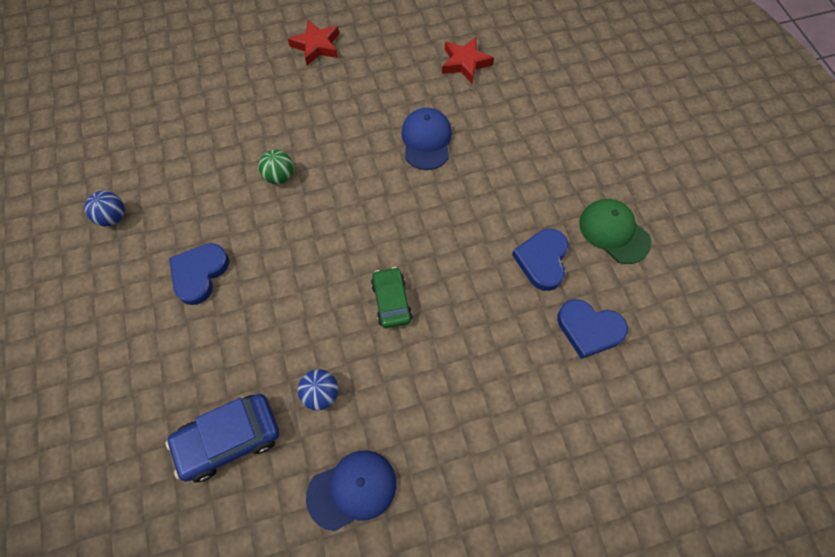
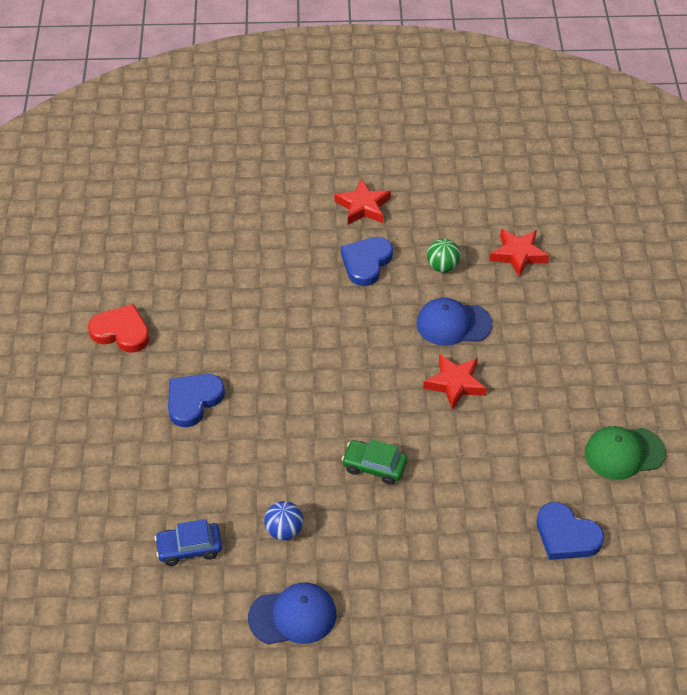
camera: 15 degrees right, 15 degrees down
(113, 217) = (121, 332): blue ball -> red heart
(229, 439) = (189, 548): blue car -> blue car, size x0.66
(279, 176) = (292, 328): green ball -> green ball (442, 266)
(391, 301) = (374, 466): green car -> green car turned 75 degrees counterclockwise
(426, 140) = (453, 324): blue cap -> blue cap turned 105 degrees counterclockwise
(444, 198) = (455, 384): none -> red star
(542, 260) = (539, 463): blue heart -> blue heart (366, 262)
(614, 232) = (624, 453): green cap -> green cap turned 75 degrees counterclockwise

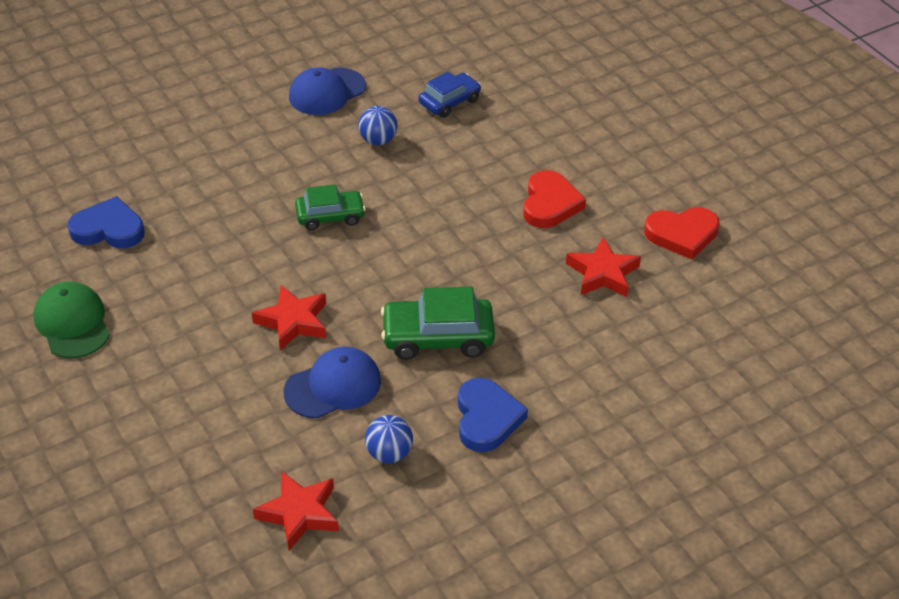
camera: 150 degrees right, 5 degrees down
(193, 401) = (550, 204): blue heart -> red heart
(359, 329) = (437, 337): none -> green car
(363, 206) = (547, 495): red star -> red star (602, 273)
(442, 266) = (389, 454): green ball -> blue ball
(624, 453) = (72, 323): green cap -> green cap turned 75 degrees counterclockwise

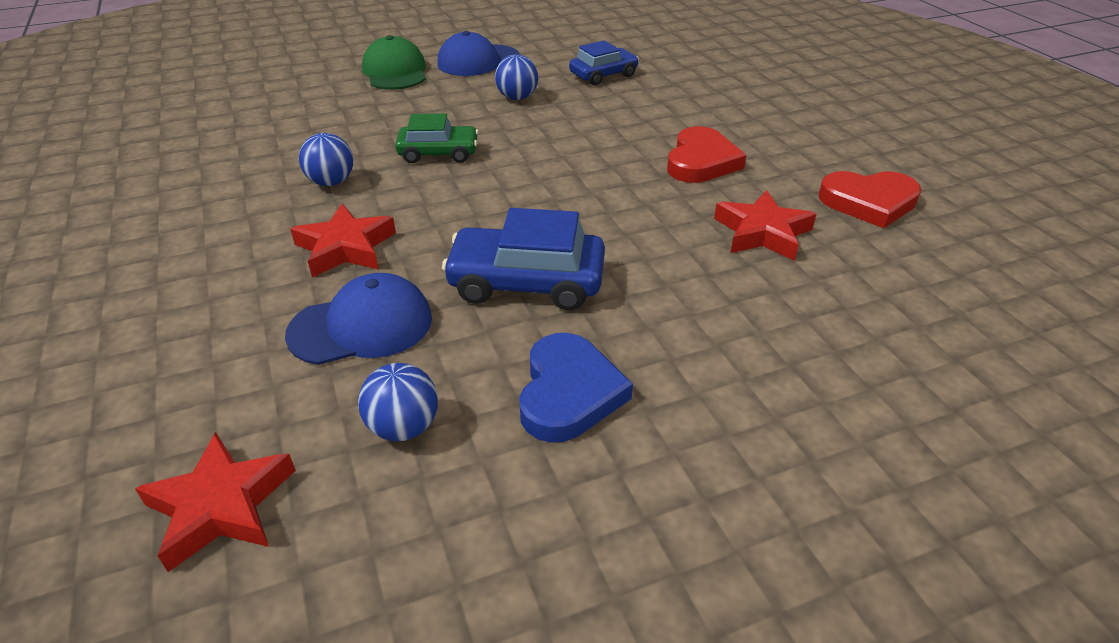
camera: 10 degrees right, 5 degrees down
(72, 323) = (80, 225): green cap -> green cap (395, 72)
(108, 229) = (188, 145): blue heart -> none
(253, 258) = (331, 182): none -> blue ball
(437, 337) = (526, 282): green car -> blue car

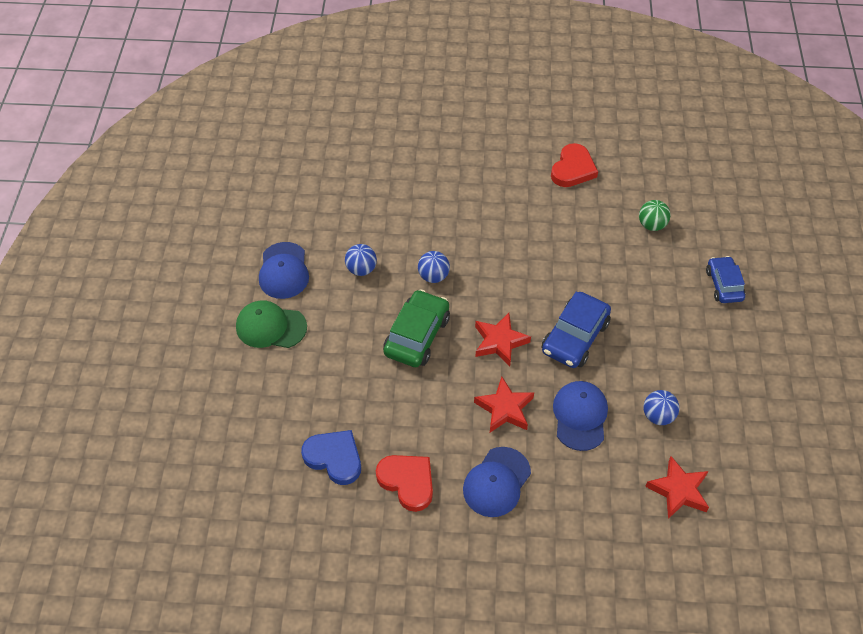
camera: 65 degrees left, 15 degrees up
(203, 272) = (496, 482): none -> blue cap
(331, 182) = (424, 401): blue ball -> blue ball (433, 276)
(438, 153) = (417, 335): green car -> green car, size x1.52
(569, 393) = (660, 349): blue heart -> blue heart (334, 458)
(603, 75) = (355, 210): blue car -> blue car (724, 285)
(701, 161) = (497, 214): red heart -> red heart (407, 482)
(762, 232) = (578, 225): red star -> red star (499, 342)
(855, 312) = (651, 225): none -> green ball

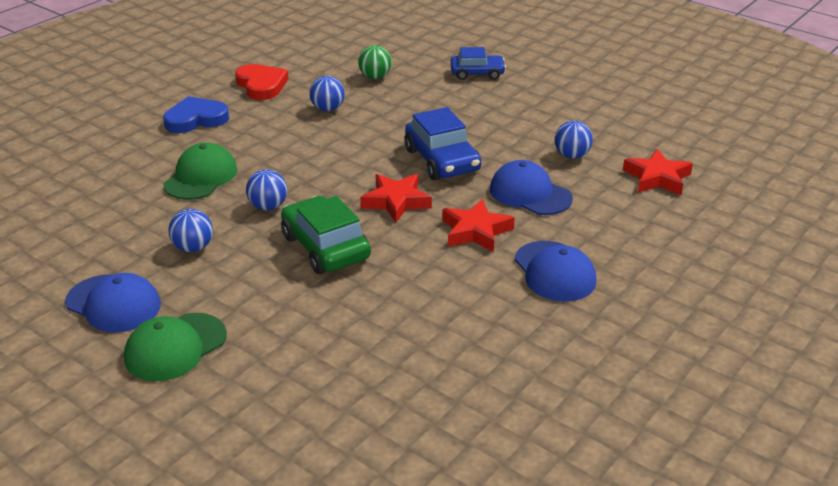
camera: 55 degrees left, 20 degrees down
(334, 458) = (412, 372): blue heart -> blue heart (196, 119)
(407, 482) = (497, 330): red heart -> none
(434, 219) = (201, 177): none -> green cap
(579, 227) = (327, 109): none -> blue ball
(724, 285) = (477, 73): blue car -> blue car turned 150 degrees clockwise

